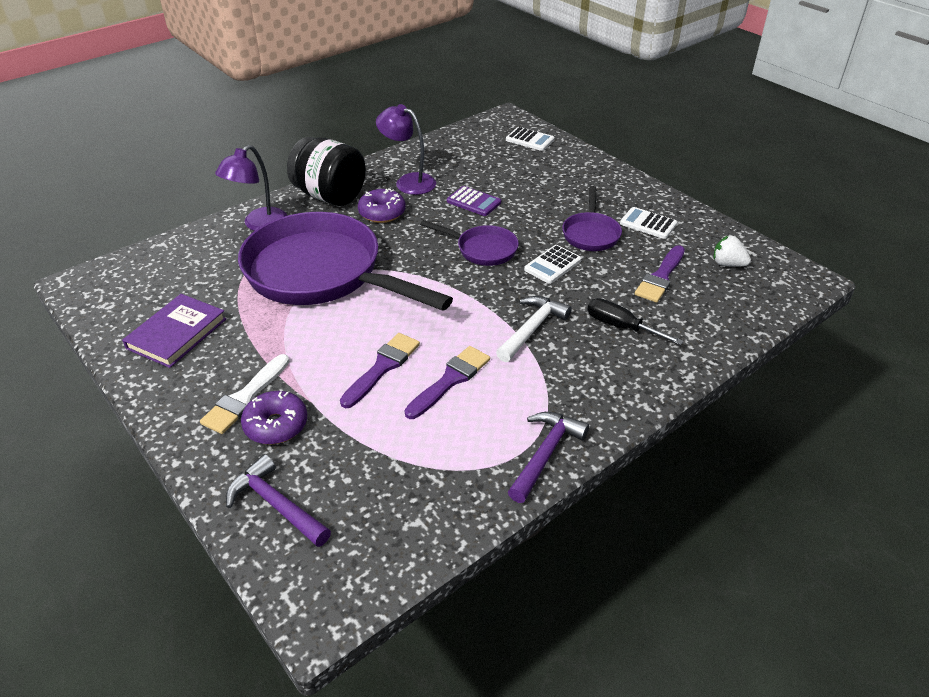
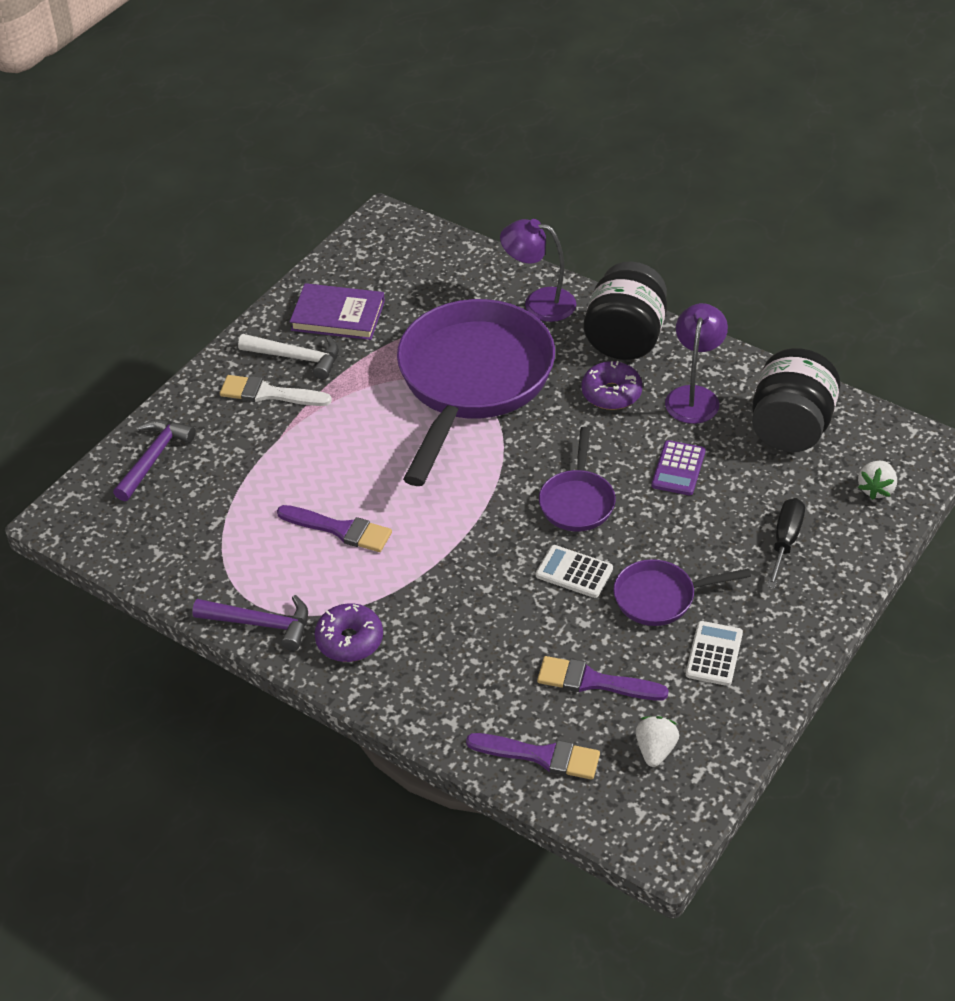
camera: 75 degrees right, 5 degrees up
(276, 425) = (242, 426): purple donut -> purple donut (349, 640)
(382, 367) = (341, 474): purple brush -> purple brush (541, 756)
(461, 155) = (790, 428): none -> black jar
(530, 140) = (876, 489): white calculator -> white strawberry
(532, 329) = (444, 577): white hammer -> white hammer (296, 358)
(621, 327) = (479, 655): black screwdriver -> black screwdriver (785, 541)

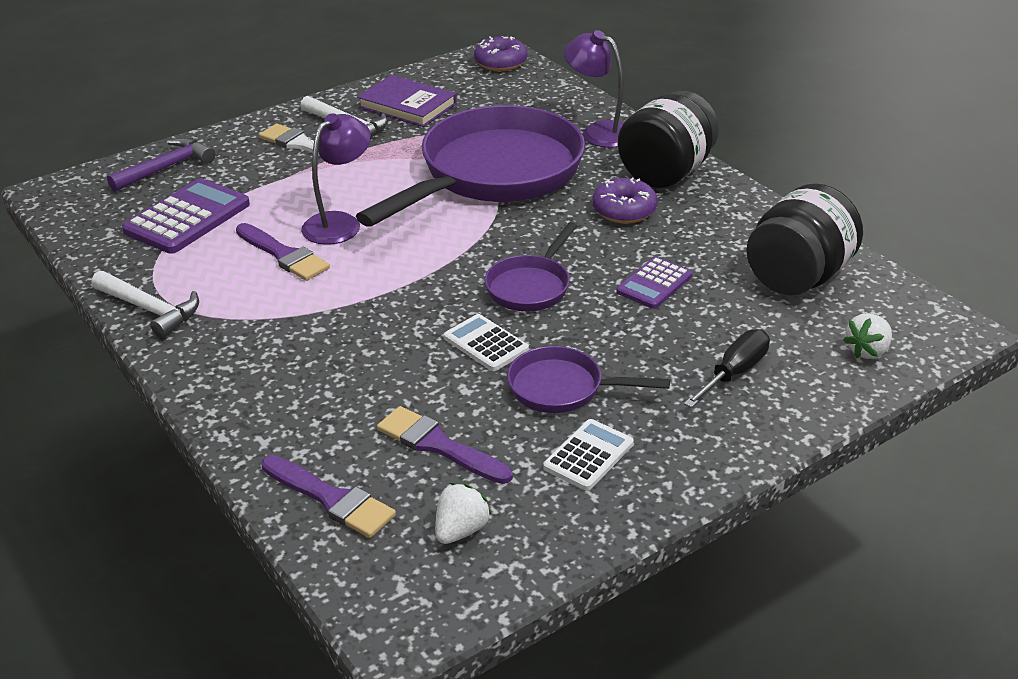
camera: 20 degrees right, 10 degrees down
(219, 512) = (187, 218): none -> purple calculator
(260, 624) = (150, 310): purple hammer -> white hammer
(349, 640) = (220, 344): purple donut -> purple donut (500, 63)
(694, 396) = (708, 230): purple lamp -> purple lamp (339, 223)

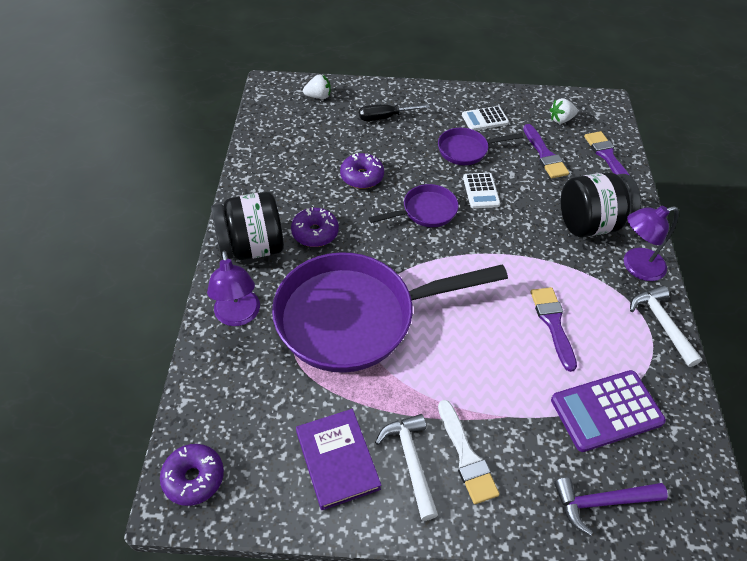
camera: 145 degrees left, 15 degrees up
(339, 223) = (497, 333): purple lamp -> purple lamp (636, 266)
(563, 388) = (466, 150): purple pan -> purple pan turned 120 degrees clockwise
(654, 284) = (362, 176): purple calculator -> purple donut
(798, 277) = (291, 141): black jar -> black jar (590, 224)

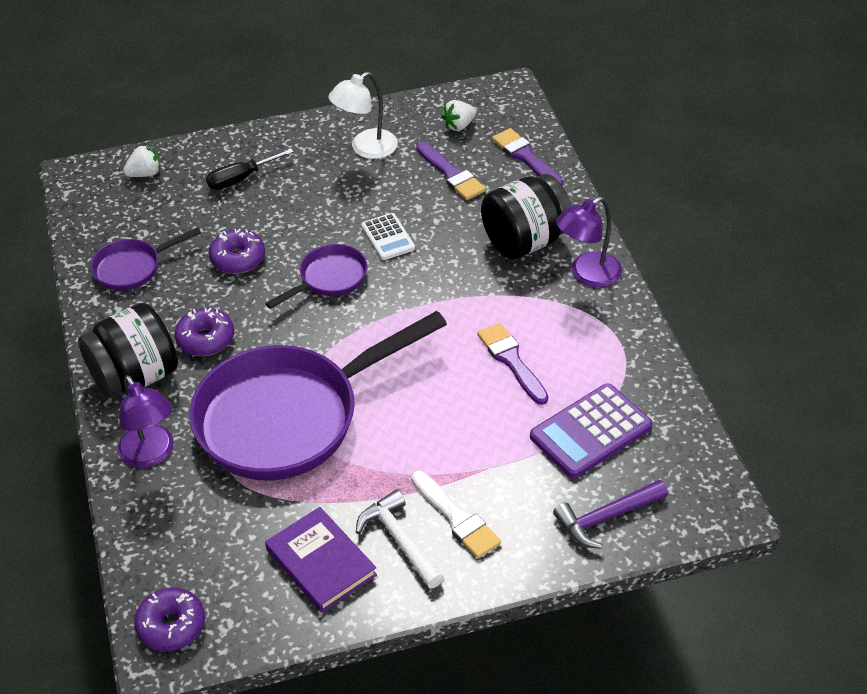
camera: 15 degrees left, 5 degrees down
(466, 150) = (355, 193): purple pan -> purple pan (132, 268)
(485, 119) = (366, 149): white calculator -> white lamp
(662, 324) = (629, 328): white hammer -> none

